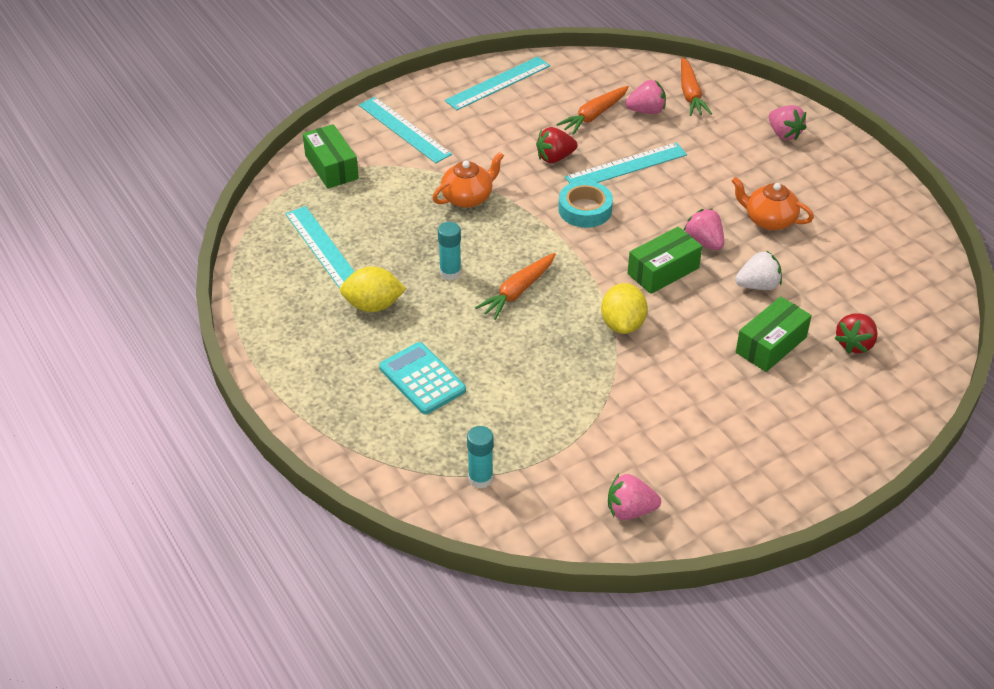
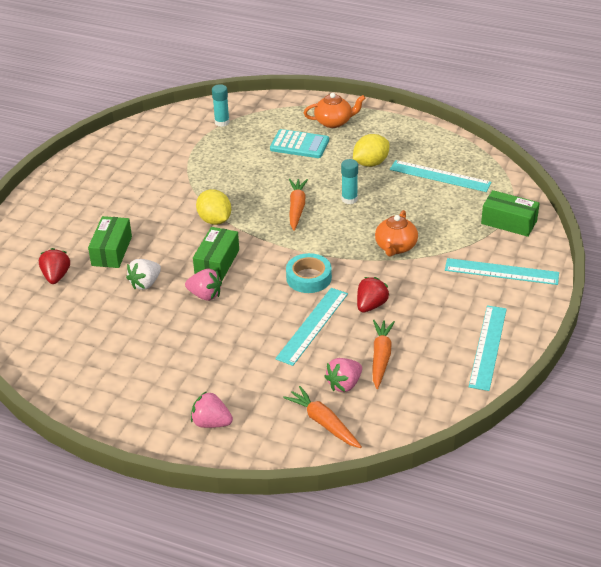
camera: 145 degrees right, 5 degrees down
(630, 510) = (134, 142): pink strawberry -> none
(769, 220) = (170, 335): orange teapot -> orange teapot (334, 122)

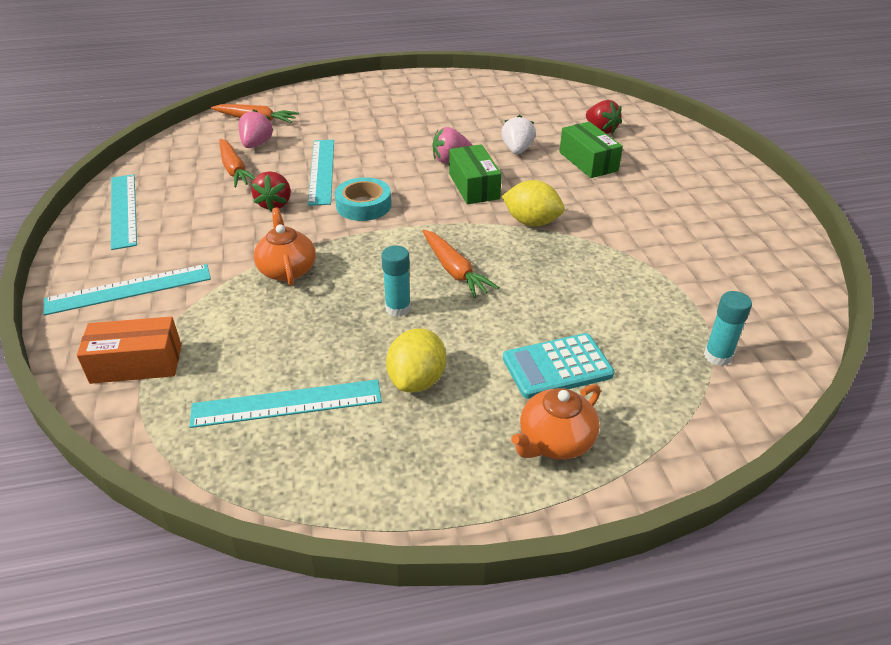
camera: 145 degrees right, 0 degrees up
(211, 423) = (346, 97): pink strawberry -> none
(509, 222) = (136, 364): green box -> orange box

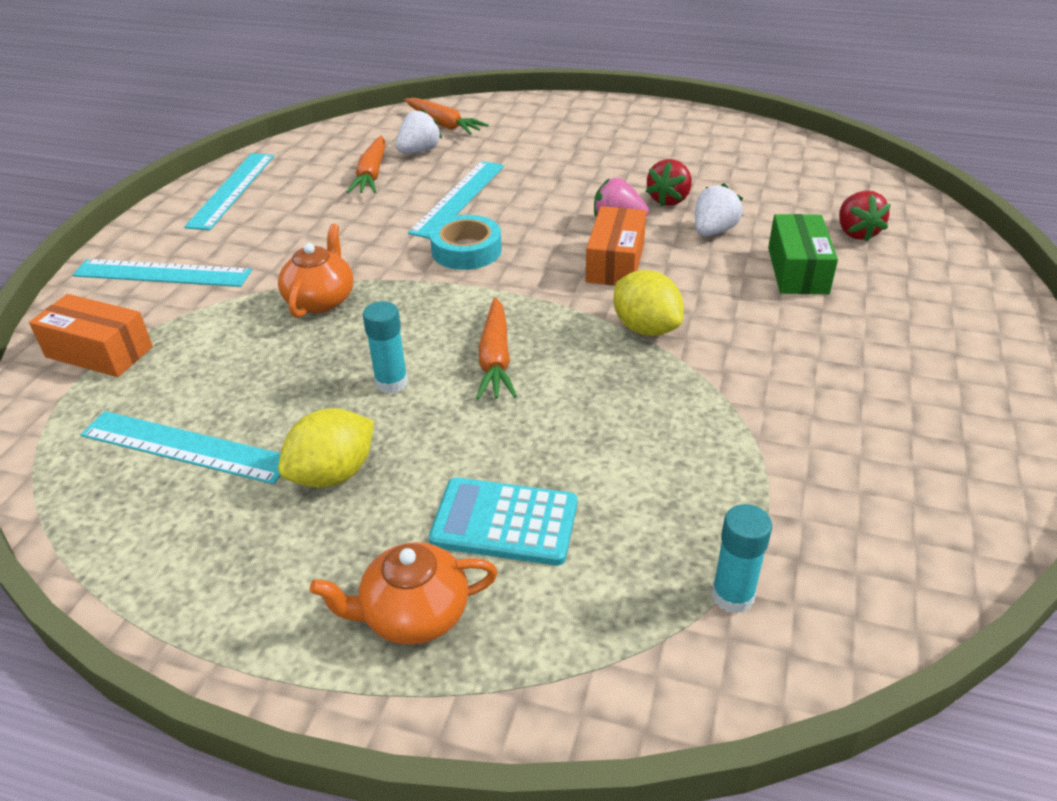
camera: 30 degrees right, 0 degrees up
(256, 144) = (419, 151): pink strawberry -> white strawberry
(274, 204) = (376, 223): red strawberry -> red strawberry (669, 200)
(474, 186) = (615, 262): green box -> orange box

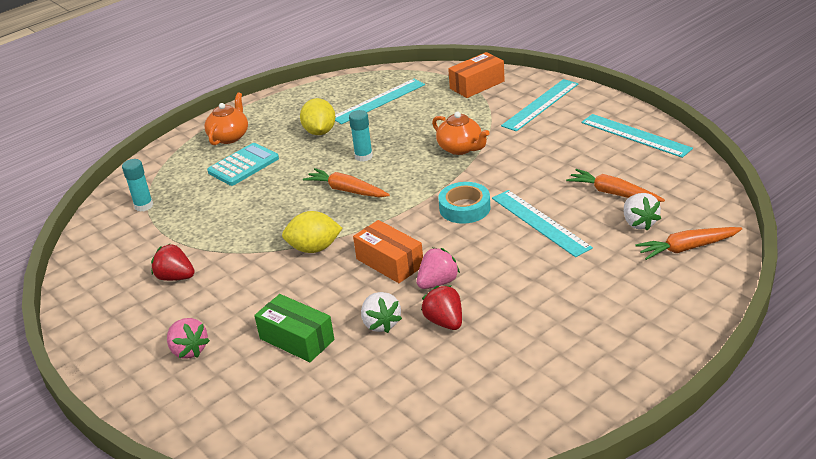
camera: 125 degrees right, 5 degrees down
(856, 233) = (304, 398): red strawberry -> red strawberry (175, 277)
(911, 335) = (189, 350): none -> pink strawberry

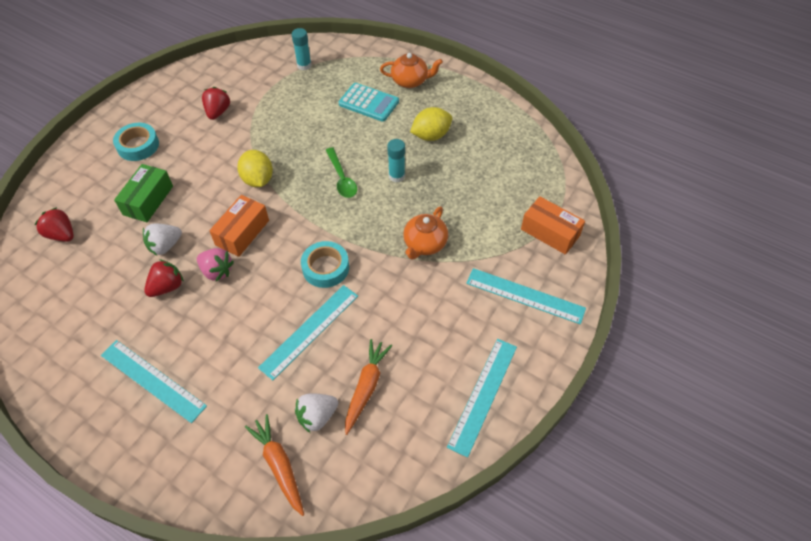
camera: 70 degrees right, 20 degrees up
(189, 350) = (138, 145): pink strawberry -> turquoise tape
(315, 421) = (62, 235): none -> red strawberry
(347, 190) = (342, 178): orange carrot -> green spoon
(378, 101) = (495, 162): turquoise ruler -> turquoise ruler (152, 380)

